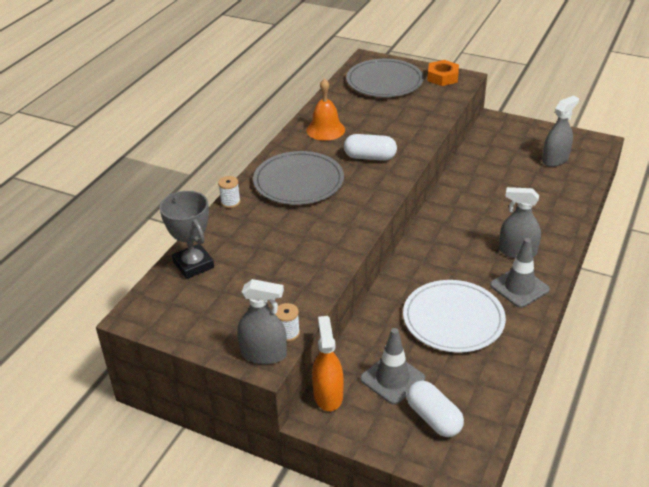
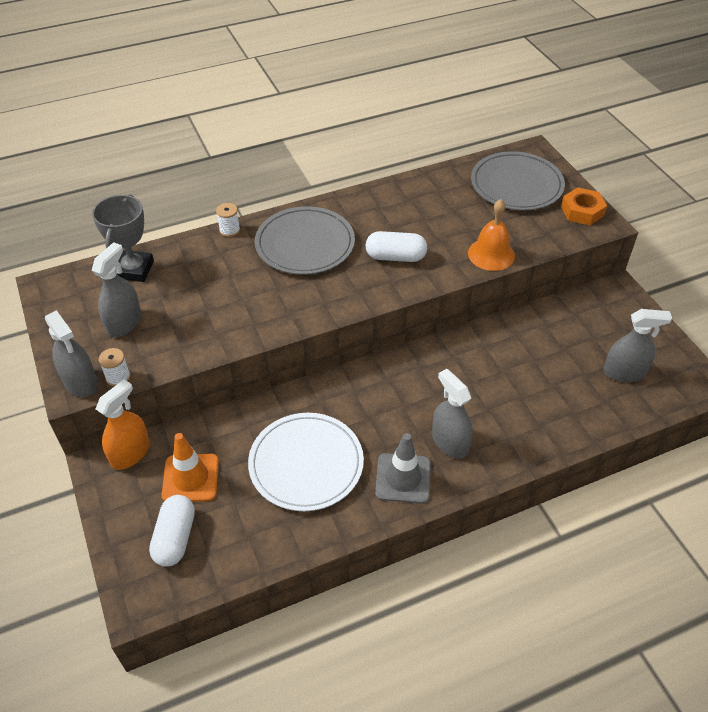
camera: 40 degrees right, 10 degrees up
(239, 300) = (124, 323): none -> grey spray bottle
(325, 130) = (394, 205): orange bell -> orange bell (491, 254)
(370, 157) = (395, 257): white capsule -> white capsule turned 45 degrees counterclockwise
(392, 379) = (190, 478): grey traffic cone -> orange traffic cone

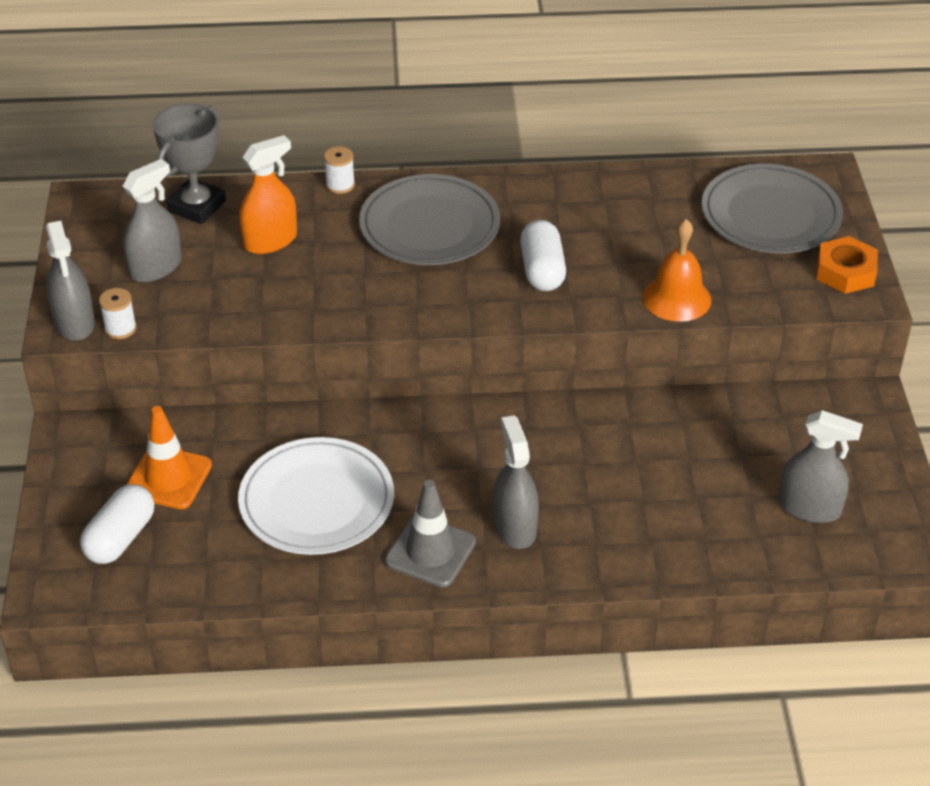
camera: 20 degrees right, 5 degrees down
(130, 453) = (110, 430): orange spray bottle -> orange spray bottle (270, 241)
(395, 257) = (542, 270): white capsule -> white capsule turned 60 degrees clockwise

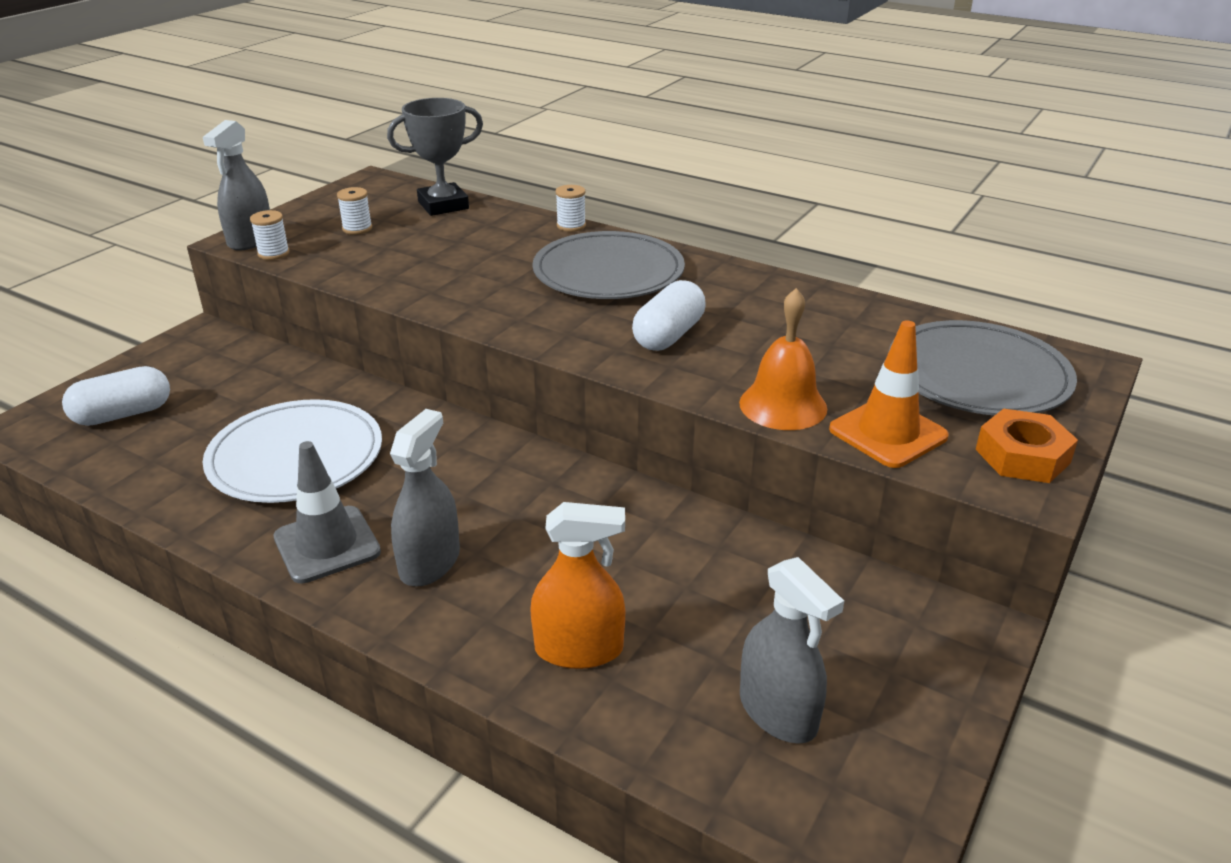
camera: 35 degrees right, 10 degrees down
(156, 267) = (357, 228): grey spray bottle -> white spool
(168, 478) = (217, 390): orange traffic cone -> orange traffic cone (888, 433)
(270, 241) = (464, 240): orange spray bottle -> orange spray bottle (579, 649)

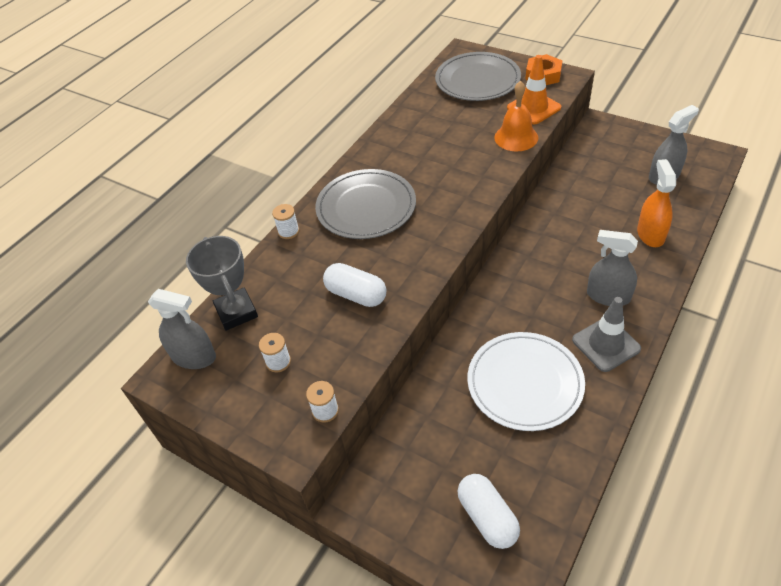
camera: 85 degrees left, 15 degrees up
(250, 240) = (294, 438): grey spray bottle -> grey spray bottle (194, 357)
(668, 335) = (449, 177): white capsule -> white capsule (356, 294)

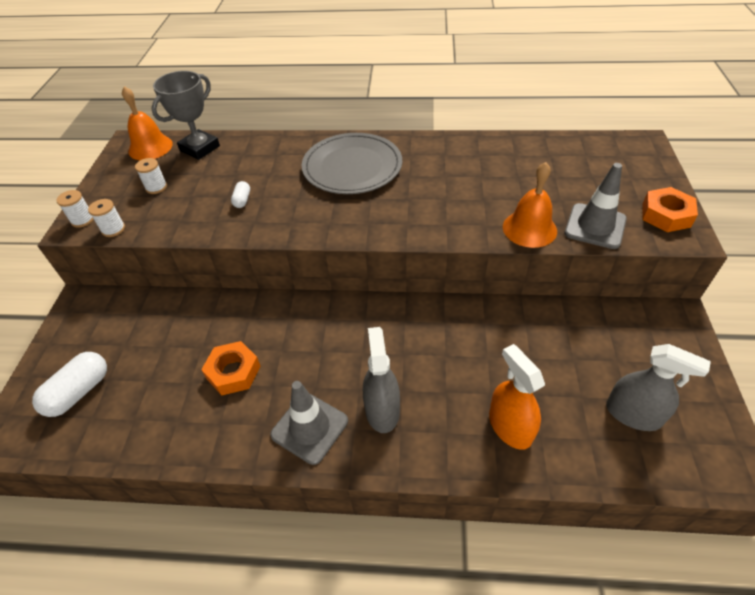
camera: 60 degrees right, 0 degrees up
(194, 357) = (150, 147): grey spray bottle -> orange bell
(288, 231) = (298, 138): white spool -> white spool (82, 220)
(356, 294) = (242, 200): white capsule -> white capsule, size x0.51
(477, 80) = (603, 169): grey plate -> none
(525, 383) = (233, 372): white plate -> orange nut
(533, 108) = (595, 226): orange traffic cone -> grey traffic cone
(650, 234) = (510, 427): orange spray bottle -> orange spray bottle turned 90 degrees counterclockwise

